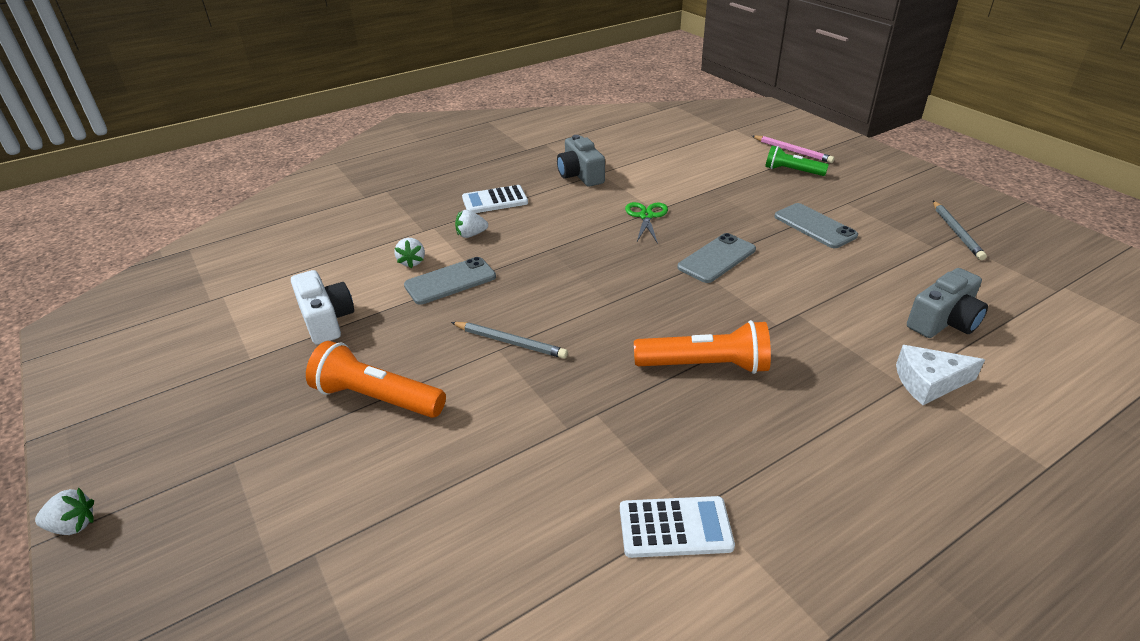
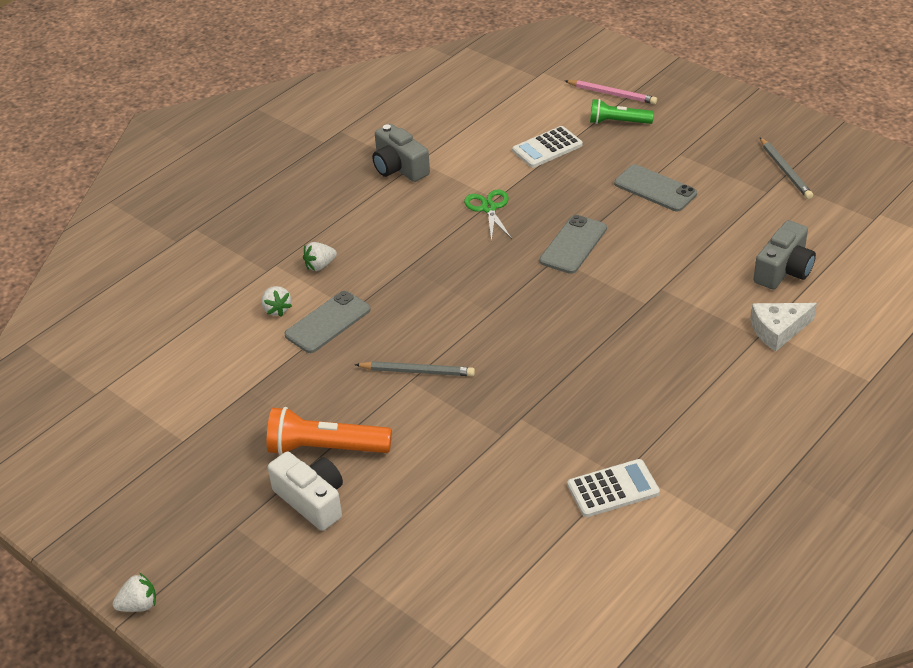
camera: 15 degrees left, 5 degrees up
(326, 320) = (230, 388): white camera -> white camera (312, 500)
(495, 201) = (323, 219): white calculator -> white calculator (547, 148)
(705, 365) = (595, 355): orange flashlight -> none

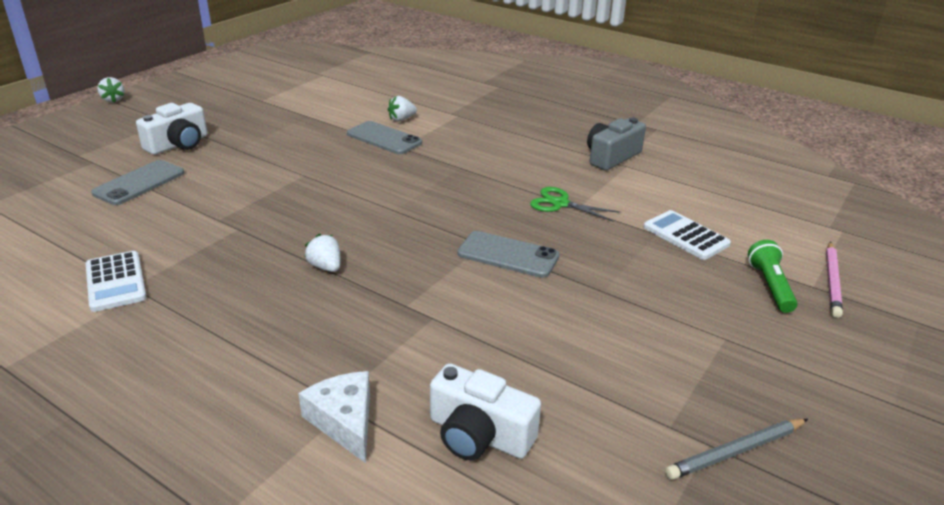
camera: 80 degrees right, 10 degrees down
(320, 266) = (458, 131): white strawberry -> white strawberry (325, 267)
(326, 448) = (233, 146): orange flashlight -> none
(417, 371) = (315, 177): grey pencil -> none
(489, 208) = (560, 204): green scissors -> green scissors turned 135 degrees counterclockwise
(655, 188) = (636, 315): grey phone -> grey phone (139, 183)
(783, 270) = (479, 435): grey camera -> white camera

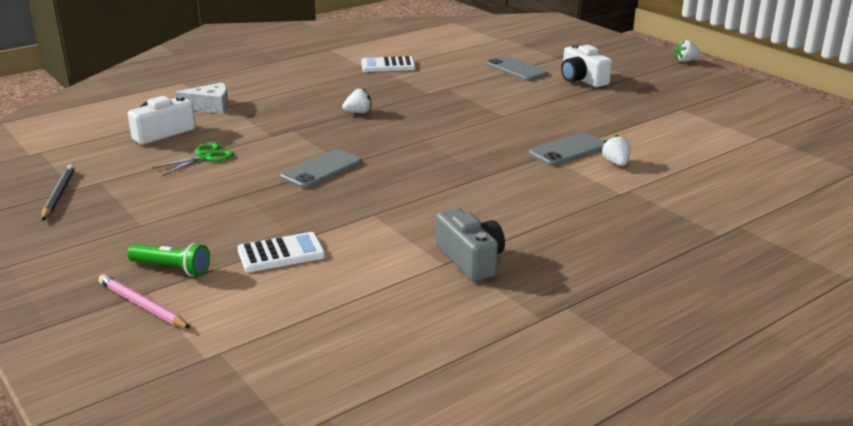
camera: 110 degrees right, 5 degrees down
(560, 204) = (385, 207): green scissors -> green scissors (205, 157)

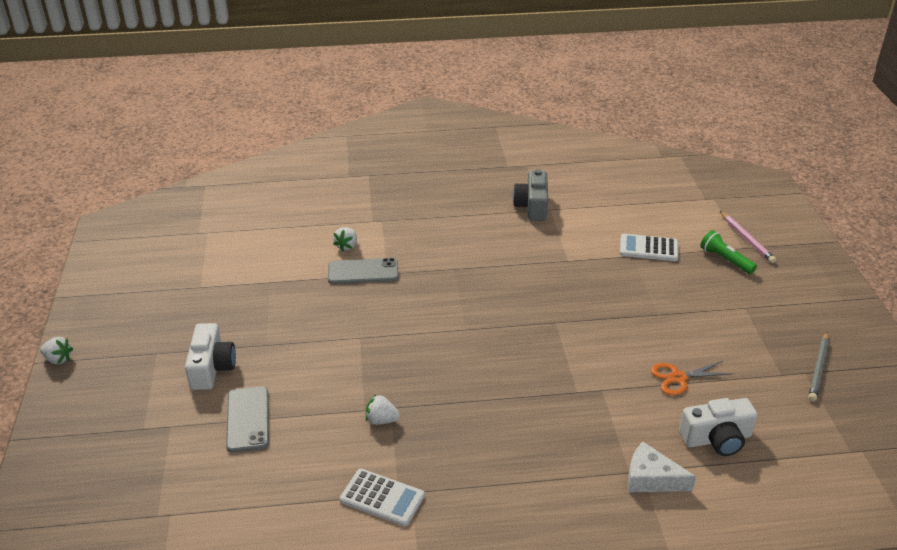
camera: 150 degrees left, 10 degrees up
(205, 157) = (678, 378): green scissors -> orange scissors
(321, 170) = (579, 321): grey phone -> none
(358, 113) = (493, 397): white strawberry -> white strawberry (381, 420)

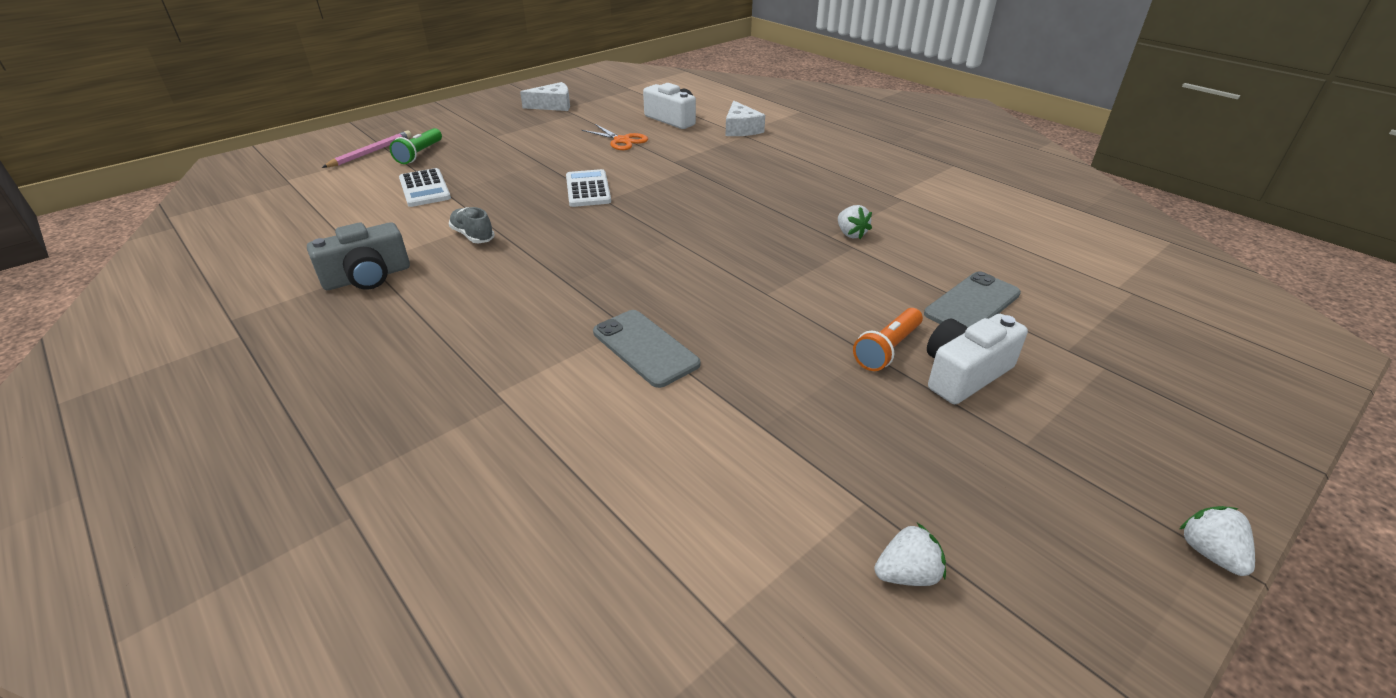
camera: 125 degrees left, 0 degrees up
(261, 353) = (887, 349): none -> orange flashlight
(347, 246) = (598, 393): white strawberry -> white strawberry (907, 574)
(382, 498) = (918, 203): white calculator -> white calculator (588, 189)
(551, 251) = (473, 236): none -> grey shoe
(818, 369) = (553, 105): grey pencil -> white cheese

